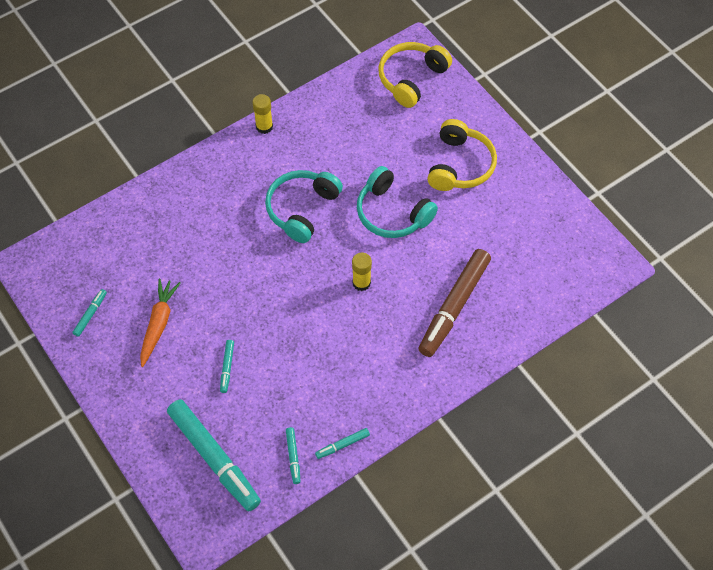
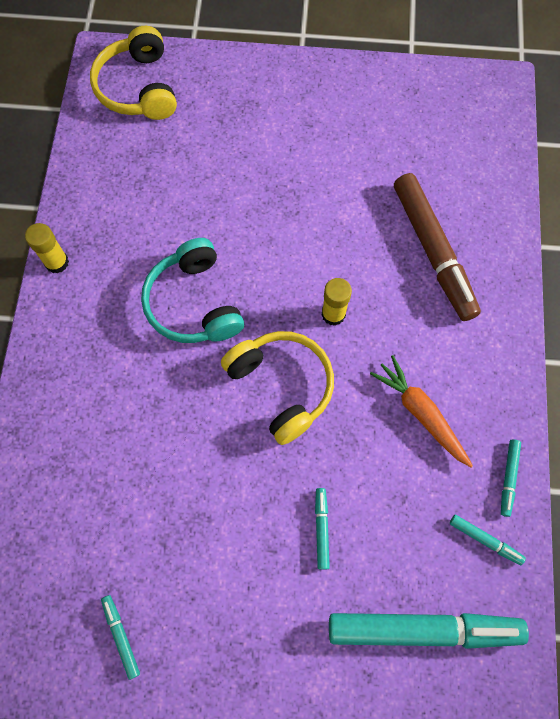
camera: 50 degrees left, 10 degrees up
(159, 324) = (202, 564): orange carrot -> orange carrot (420, 413)
(227, 368) = (321, 529): turquoise marker -> turquoise marker turned 135 degrees counterclockwise
(392, 213) = (277, 224): turquoise headphones -> none
(460, 165) = (279, 124): yellow headphones -> yellow headphones (282, 386)

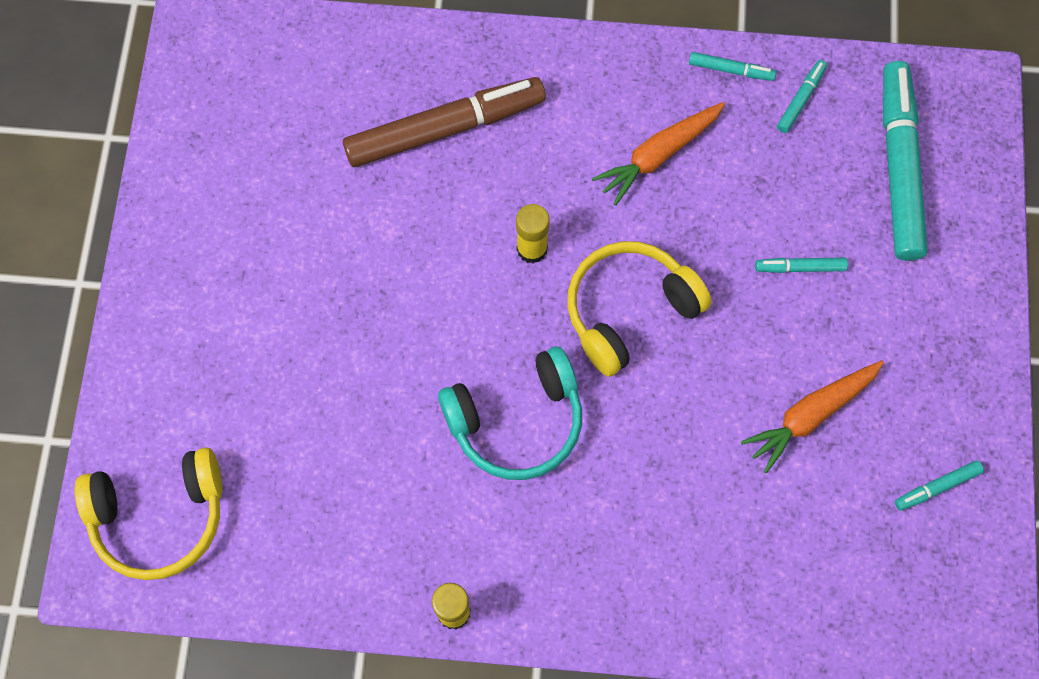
camera: 90 degrees left, 0 degrees up
(189, 529) = (810, 415): none -> orange carrot

